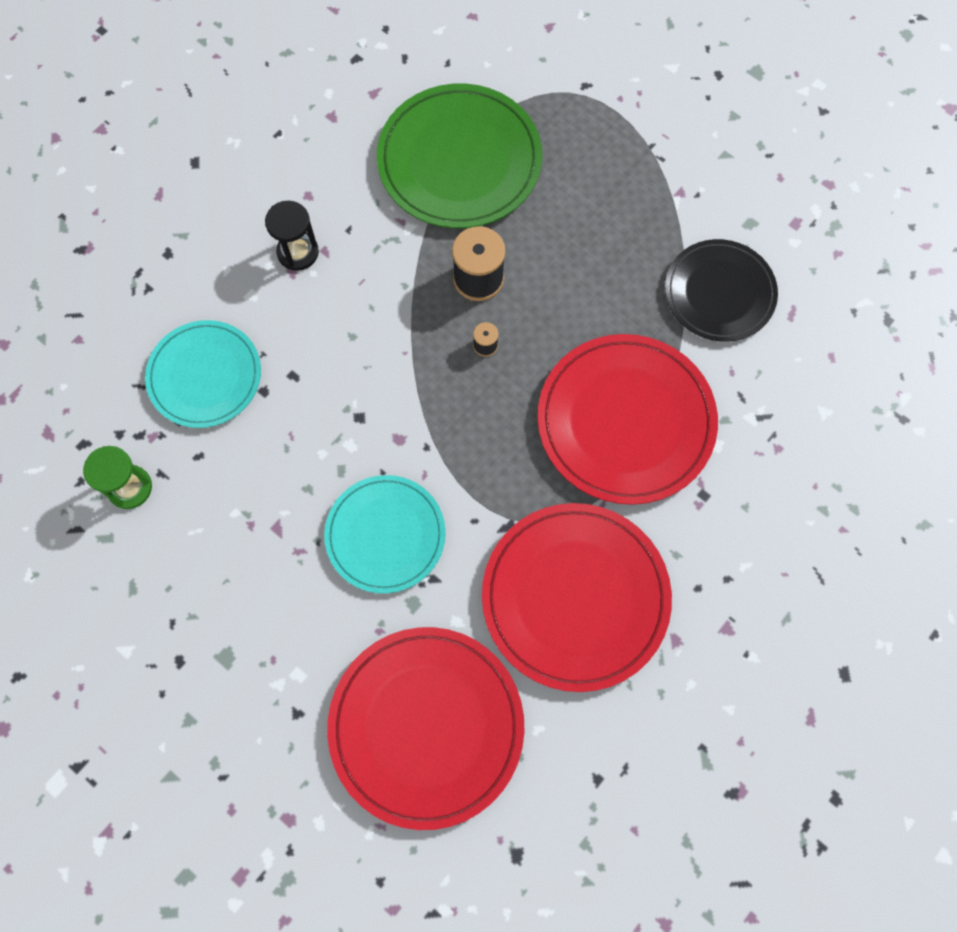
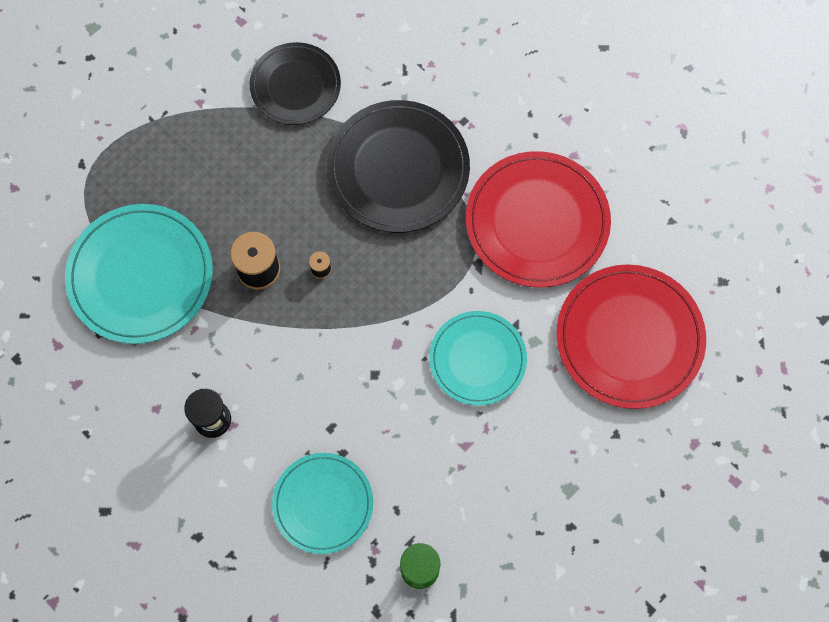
camera: 85 degrees left, 0 degrees up
(459, 160) = (140, 275): green plate -> turquoise plate
(625, 421) = (398, 169): red plate -> black plate

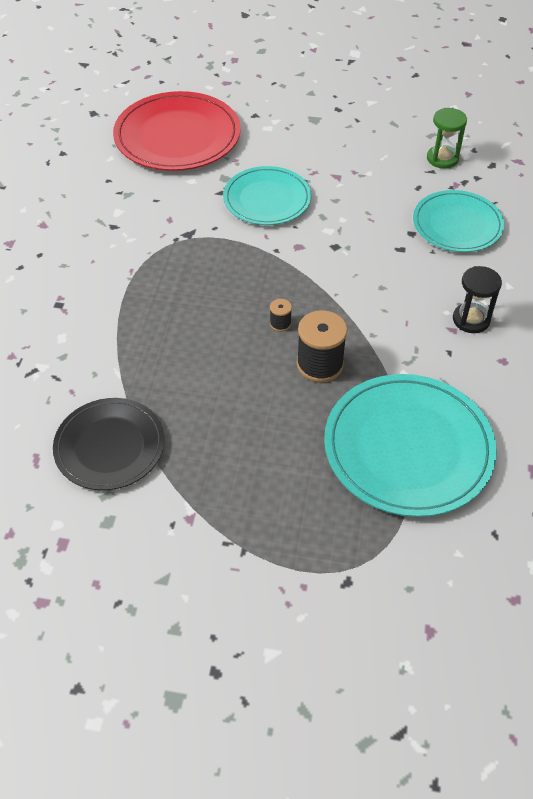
camera: 125 degrees left, 20 degrees down
(398, 169) = (141, 323): black plate -> none
(537, 221) = (122, 219): red plate -> none

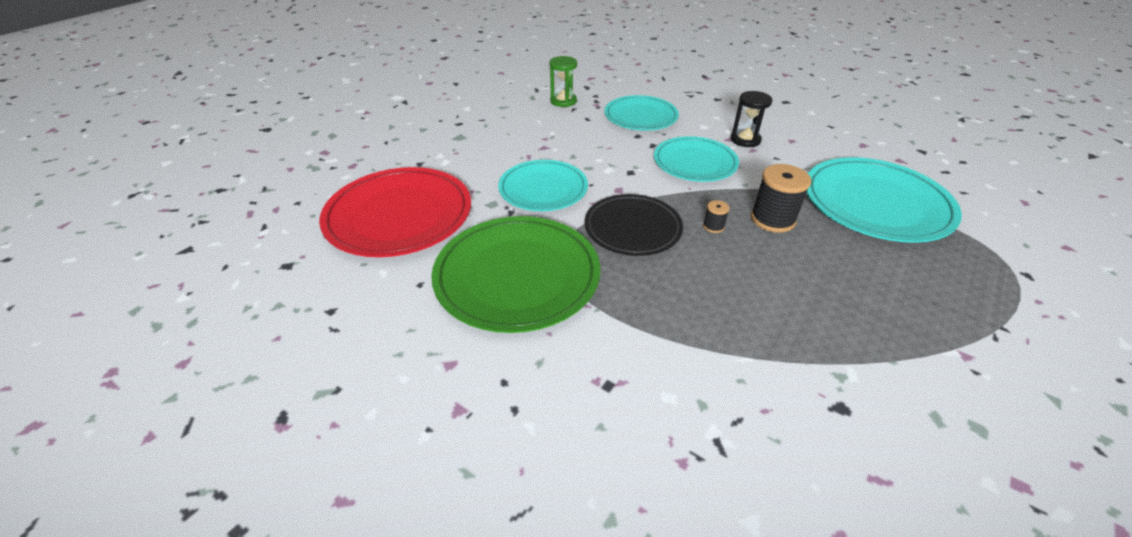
camera: 65 degrees left, 10 degrees down
(110, 446) = (861, 396): black plate -> black plate (632, 228)
(143, 224) = (517, 276): none -> green plate
(388, 288) = (695, 162): none -> turquoise plate

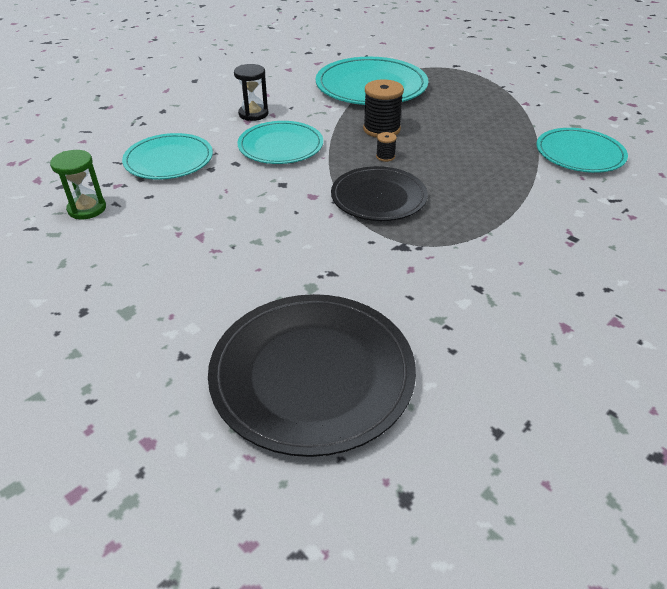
camera: 80 degrees left, 0 degrees up
(399, 215) = (312, 374): red plate -> black plate
(517, 276) = (443, 276): green plate -> none
(543, 188) = (292, 245): turquoise plate -> turquoise plate (579, 154)

